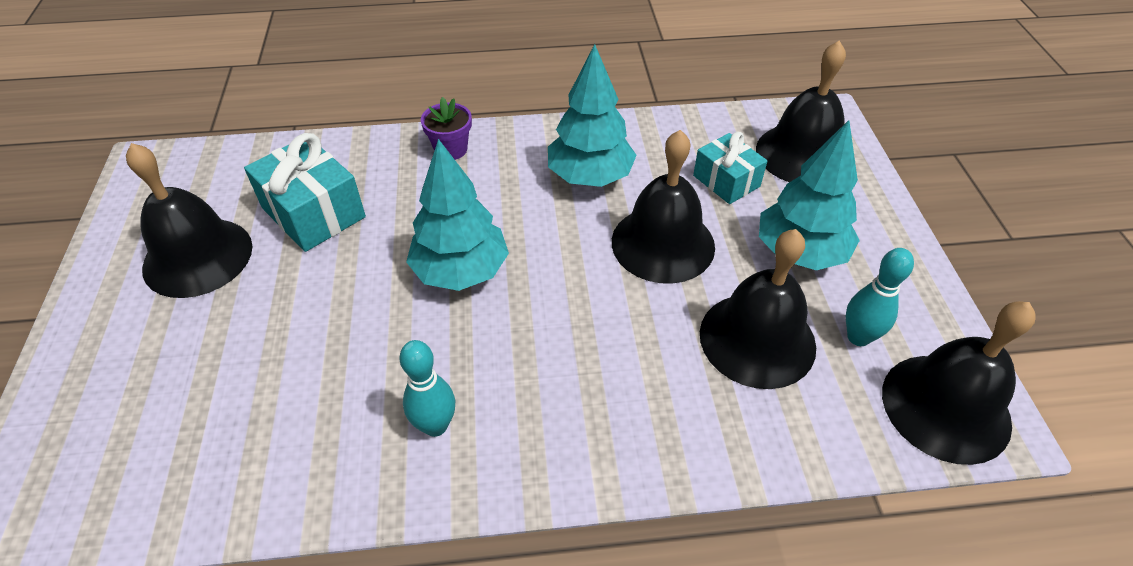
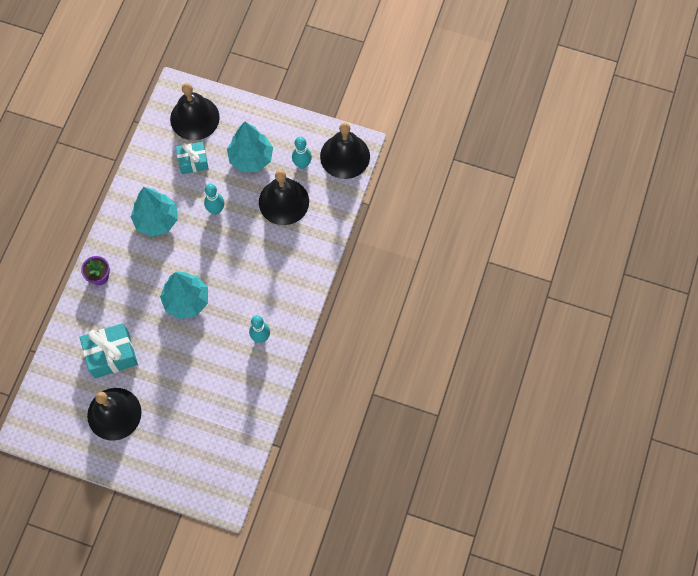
camera: 65 degrees left, 20 degrees up
(663, 243) = (216, 210): black bell -> turquoise bowling pin

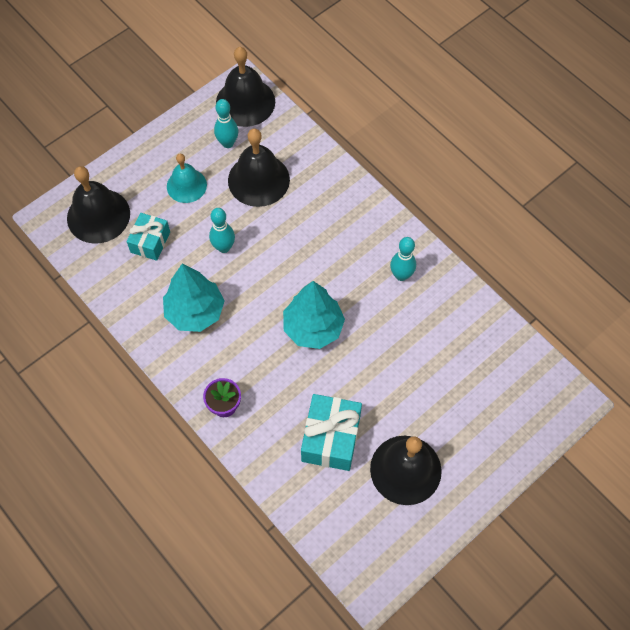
camera: 60 degrees left, 5 degrees down
(251, 158) = (186, 185): turquoise tree -> turquoise bell

